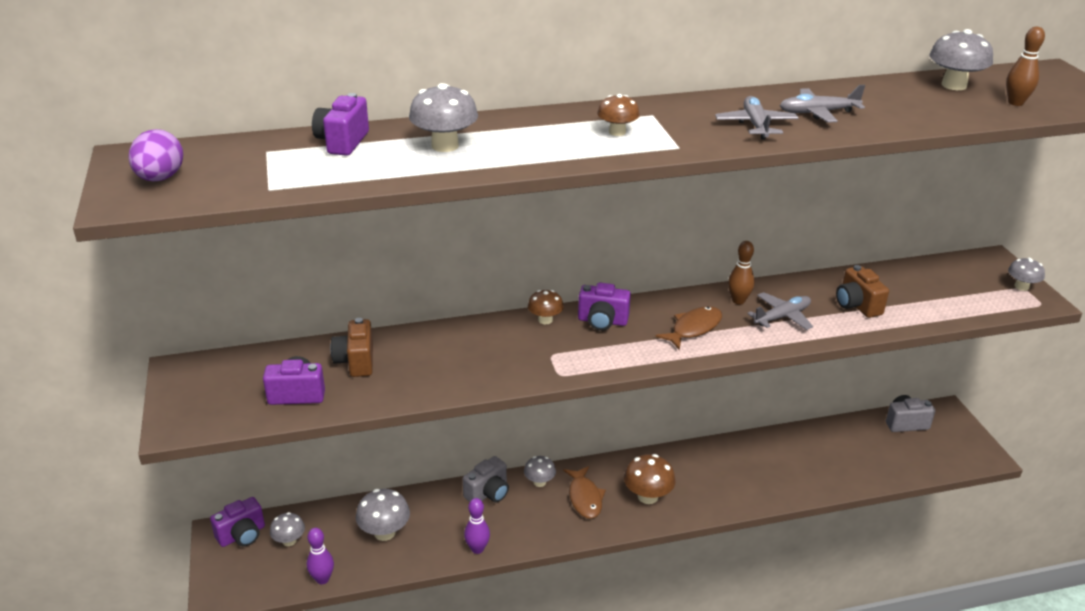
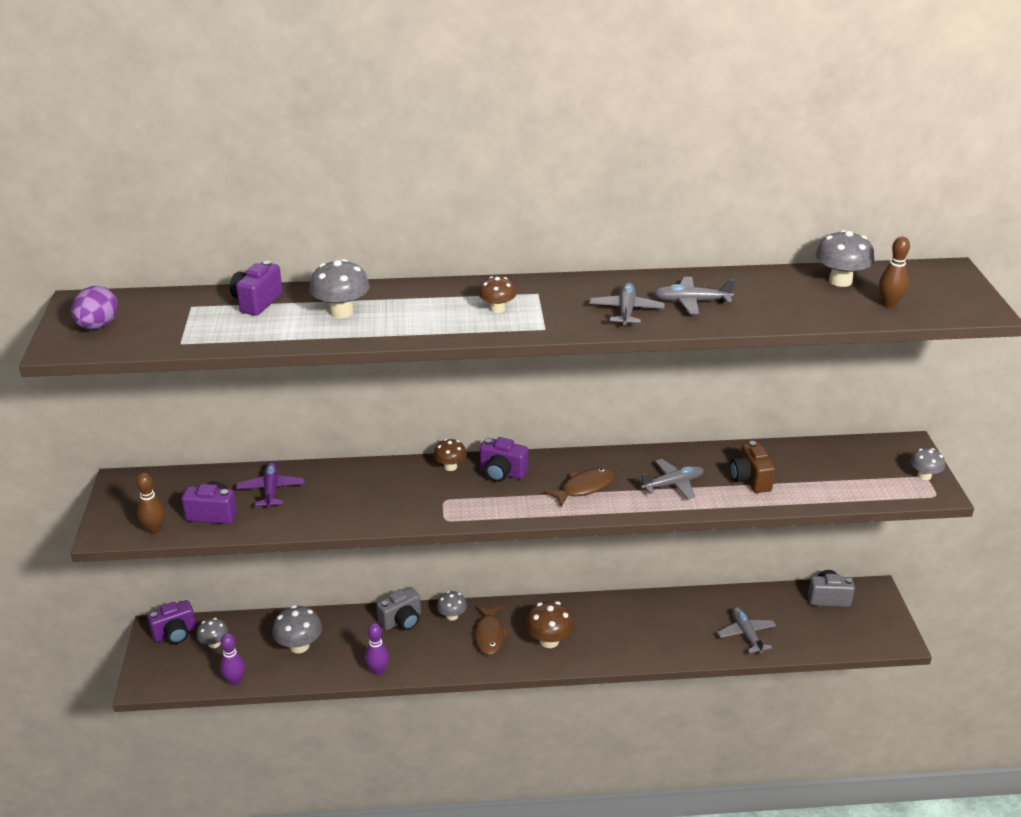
camera: 10 degrees right, 0 degrees up
(356, 362) = (271, 490): brown camera -> purple plane
(738, 300) = (637, 464): brown bowling pin -> brown bowling pin (155, 530)
(840, 467) = (746, 634): none -> grey plane

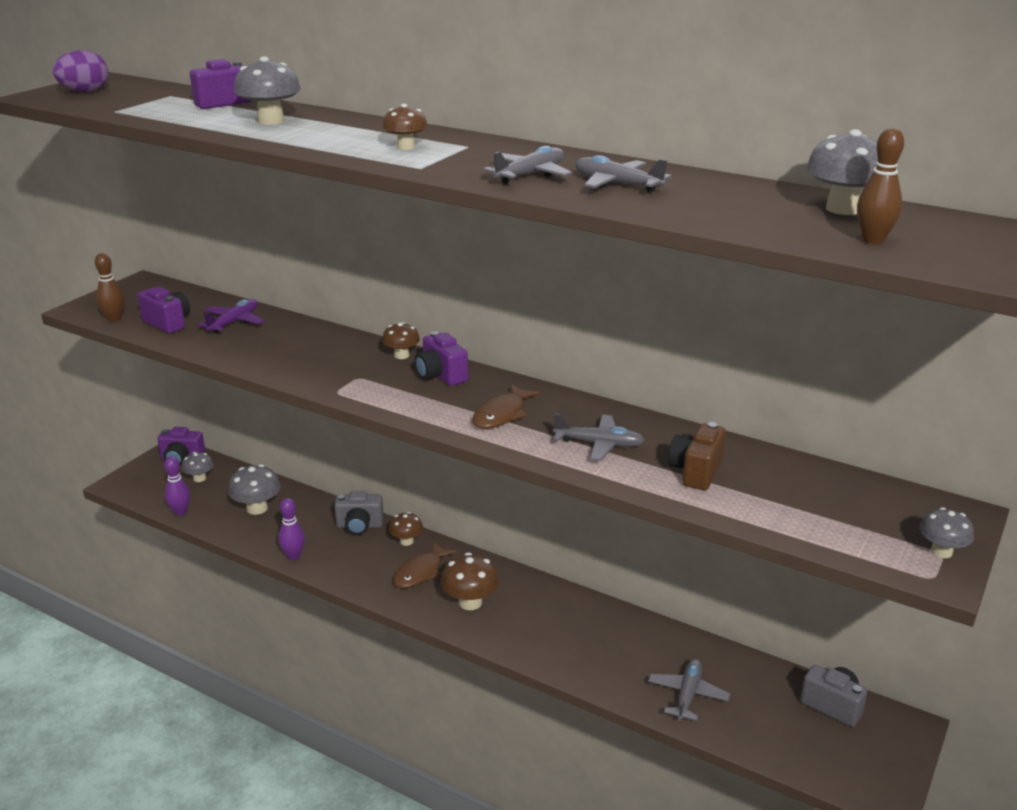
camera: 35 degrees right, 5 degrees down
(452, 616) = (406, 541): grey mushroom -> brown mushroom
(584, 488) = (501, 414): brown fish -> brown fish turned 120 degrees clockwise

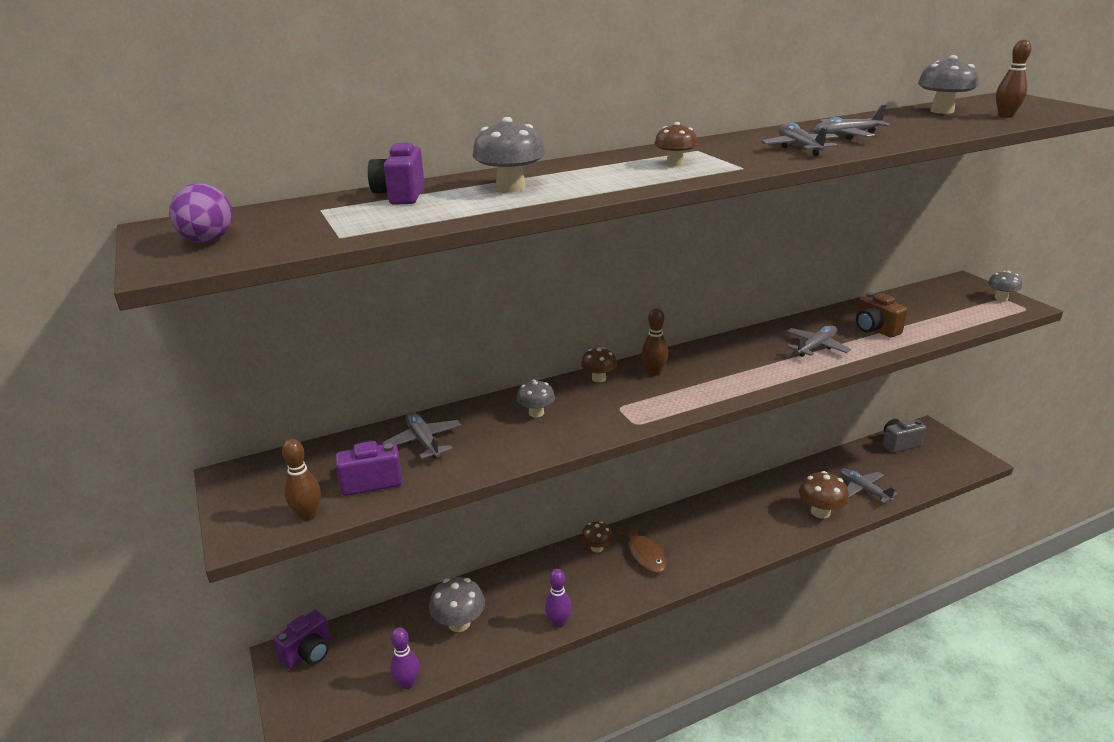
camera: 55 degrees left, 0 degrees up
(199, 478) = (361, 649): grey mushroom -> grey mushroom (536, 413)
(234, 322) = (423, 441): purple plane -> grey plane
(359, 526) = (551, 567): grey camera -> none
(441, 376) = (654, 372): purple camera -> brown bowling pin
(470, 602) = (703, 544): brown mushroom -> brown mushroom (820, 512)
(501, 414) = (742, 367): brown fish -> none

